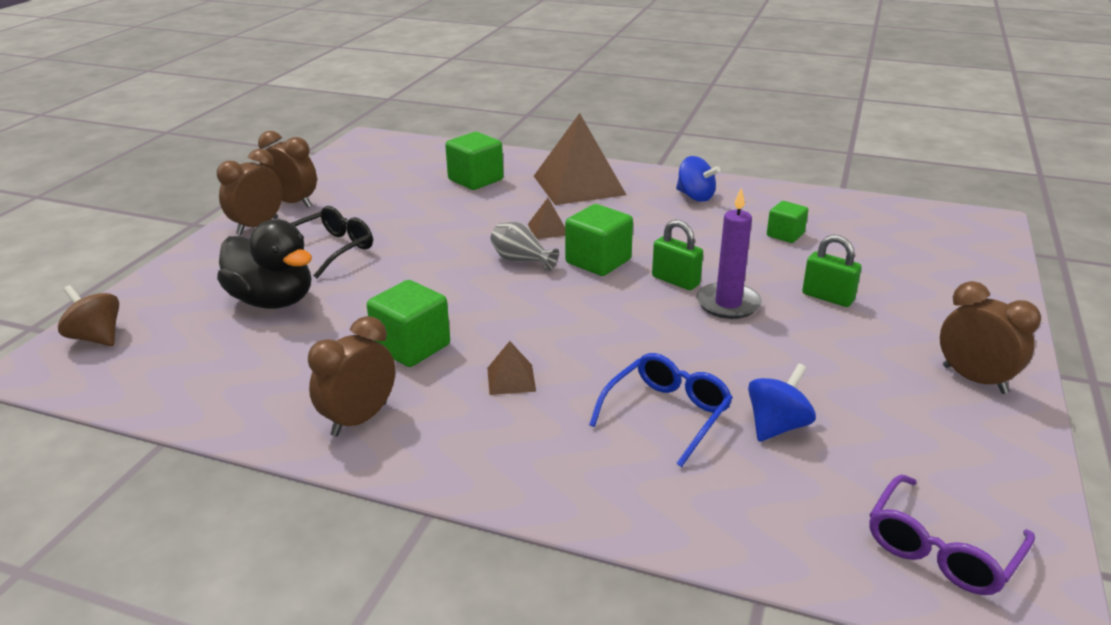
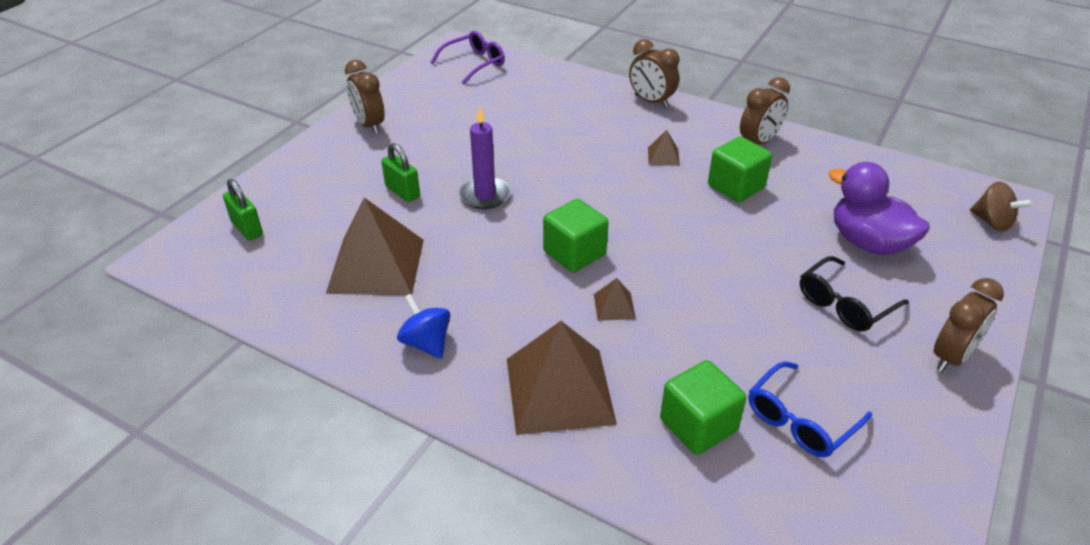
camera: 170 degrees left, 10 degrees up
(273, 301) = (868, 243): black duck -> purple duck
(293, 203) = (934, 403): brown clock -> brown clock (651, 101)
(521, 261) = (647, 263): grey vase -> none
(667, 414) = (570, 126): blue glasses -> blue glasses (800, 420)
(675, 281) = (514, 222): green padlock -> green padlock (247, 229)
(777, 426) = (510, 114): blue spinning top -> none
(785, 235) = (376, 265): green cube -> brown pyramid

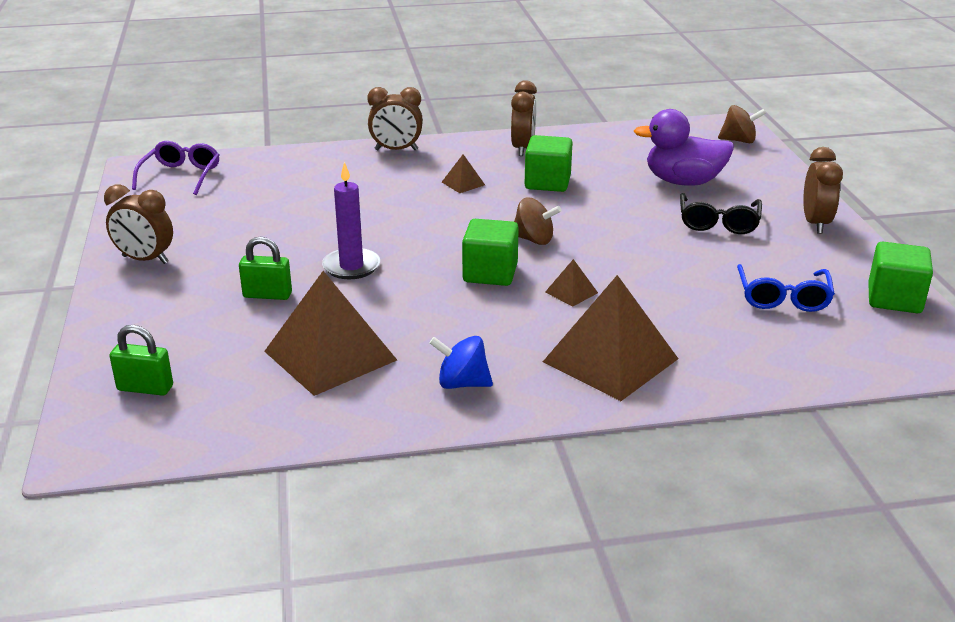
camera: 40 degrees left, 10 degrees down
(650, 238) = (534, 240): none -> brown spinning top
(698, 425) = (729, 332): green cube -> green cube (894, 299)

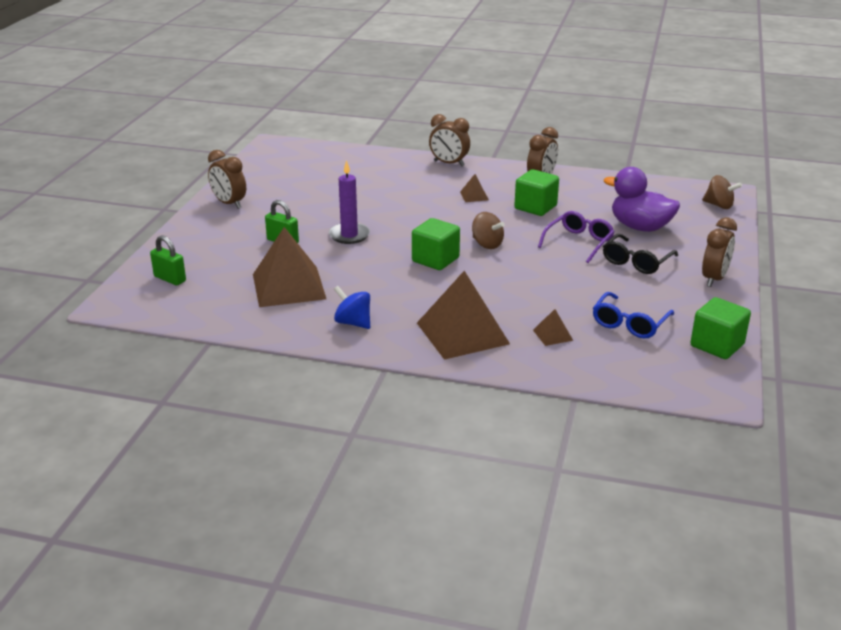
camera: 25 degrees right, 0 degrees up
(181, 176) = (293, 154): purple glasses -> purple glasses (579, 242)
(571, 292) = (478, 284): brown pyramid -> brown pyramid (552, 335)

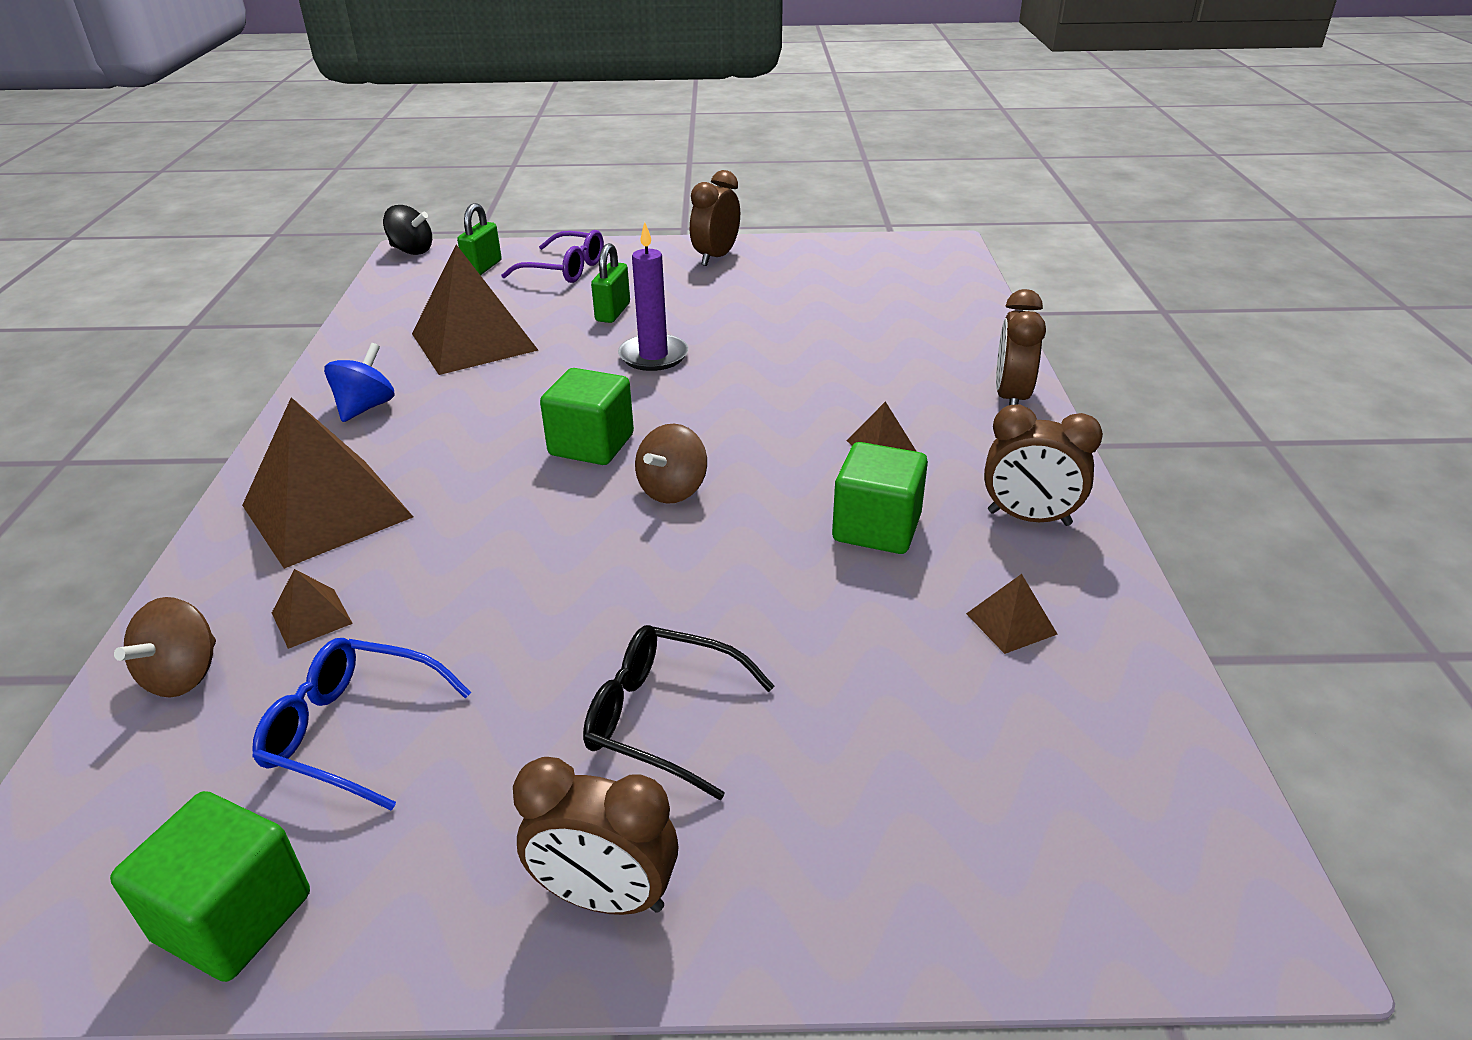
camera: 75 degrees right, 5 degrees up
(107, 305) = (412, 251): none -> black spinning top
(579, 242) = (730, 611): purple glasses -> purple glasses (565, 269)
(602, 195) = (1011, 623): none -> brown pyramid
(640, 227) = (863, 710): purple duck -> none
(719, 205) = (1125, 893): brown spinning top -> brown spinning top (183, 675)

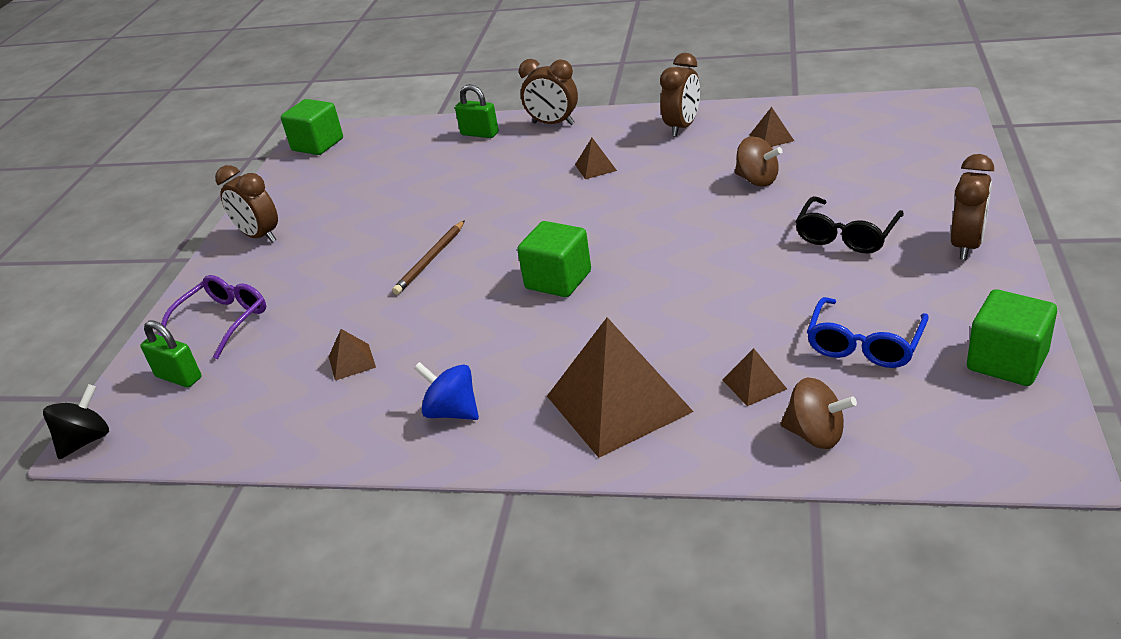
camera: 75 degrees left, 0 degrees up
(474, 342) = (352, 361): brown pyramid -> brown pyramid, size x0.43
(613, 312) = (337, 285): green padlock -> green padlock (479, 134)
(653, 356) = (430, 260): purple candle -> brown pencil
(672, 490) = (627, 242): brown spinning top -> brown spinning top (757, 180)
(876, 528) = (683, 171): green cube -> green cube (317, 145)

